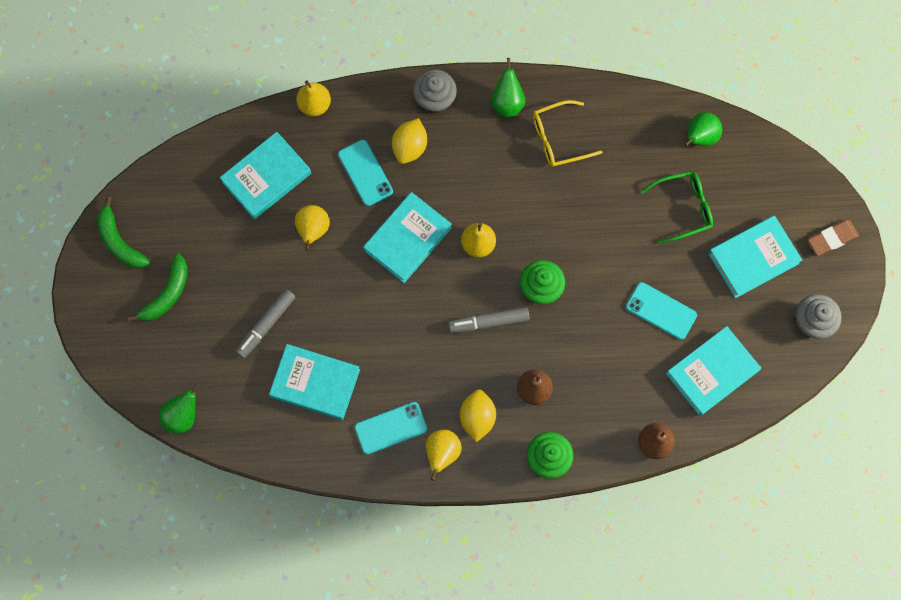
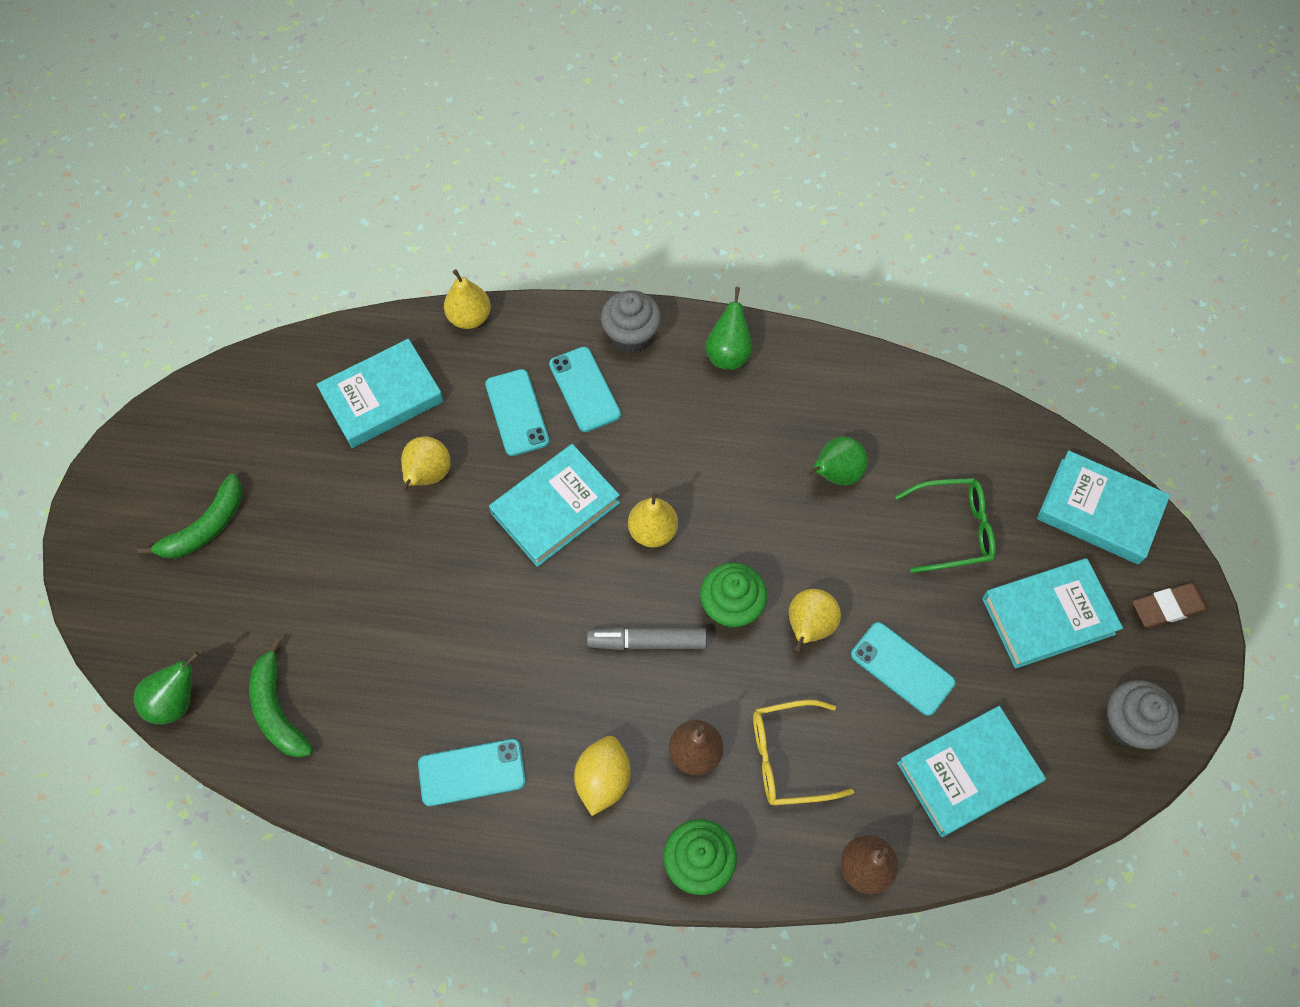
camera: 10 degrees right, 10 degrees down
(120, 241) = (163, 447): green banana -> green banana (278, 709)
(266, 325) = (330, 592): grey marker -> none
(315, 383) = (378, 686): turquoise book -> turquoise book (1099, 511)
(410, 147) = (584, 389): yellow lemon -> turquoise phone
(442, 453) = (540, 824): yellow pear -> yellow pear (809, 626)
(558, 139) = (789, 410): yellow glasses -> yellow glasses (787, 757)
(699, 137) = (988, 439): green pear -> green pear (835, 474)

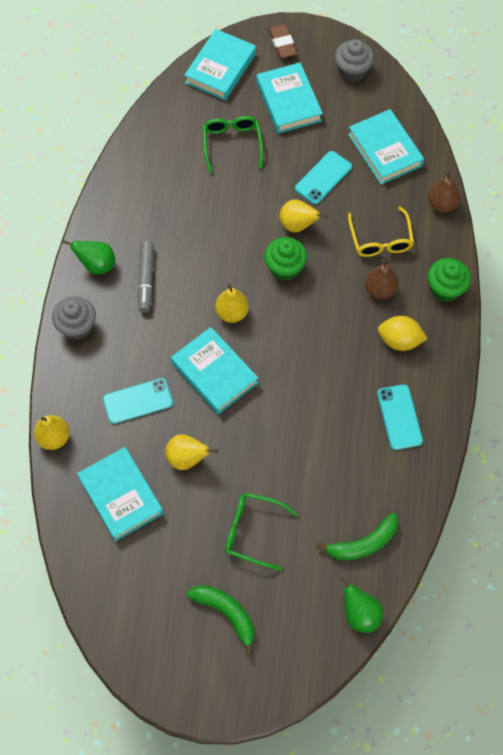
camera: 90 degrees left, 0 degrees up
(314, 559) = (252, 531): none -> green glasses
(584, 389) = (121, 356): turquoise phone -> none
(647, 642) = (309, 316): grey marker -> grey marker (146, 279)
(835, 474) = (192, 205): green pear -> none

